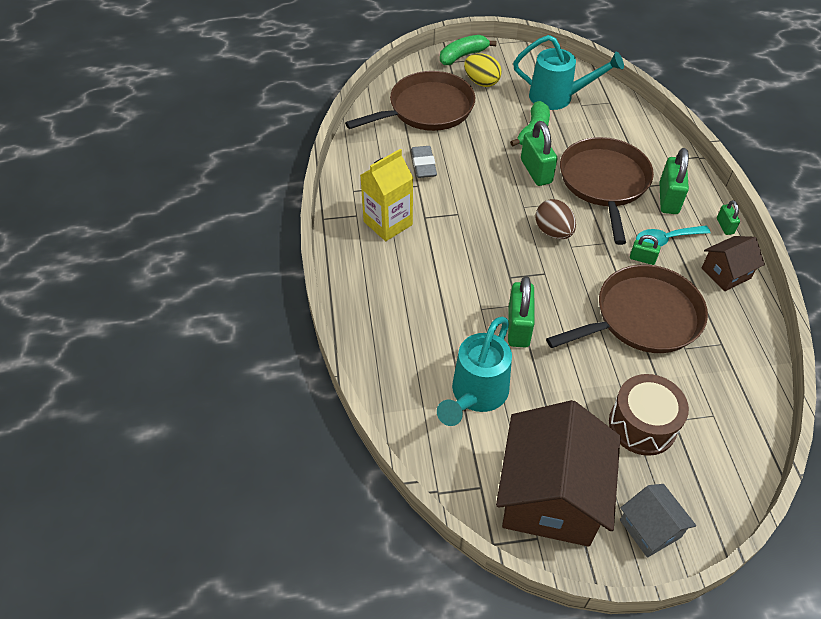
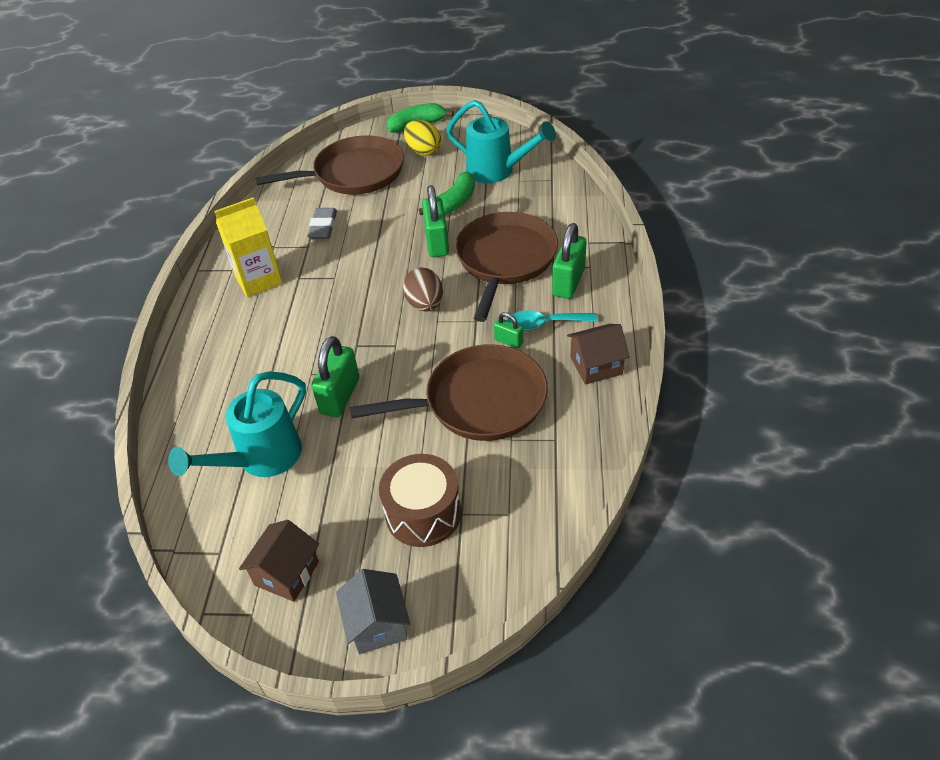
camera: 15 degrees right, 5 degrees down
(550, 496) = (287, 573): brown house -> brown house, size x0.49
(725, 226) = (619, 316): green padlock -> none

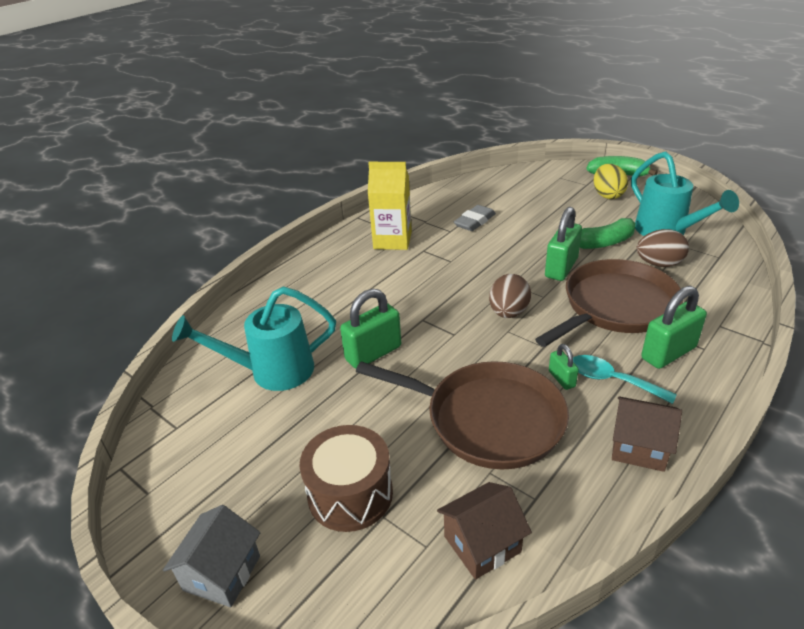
camera: 35 degrees right, 10 degrees down
(287, 573) = (202, 476): brown house -> brown house (482, 544)
(354, 173) = (533, 193): brown pan -> none
(511, 205) = (659, 264): none -> brown egg

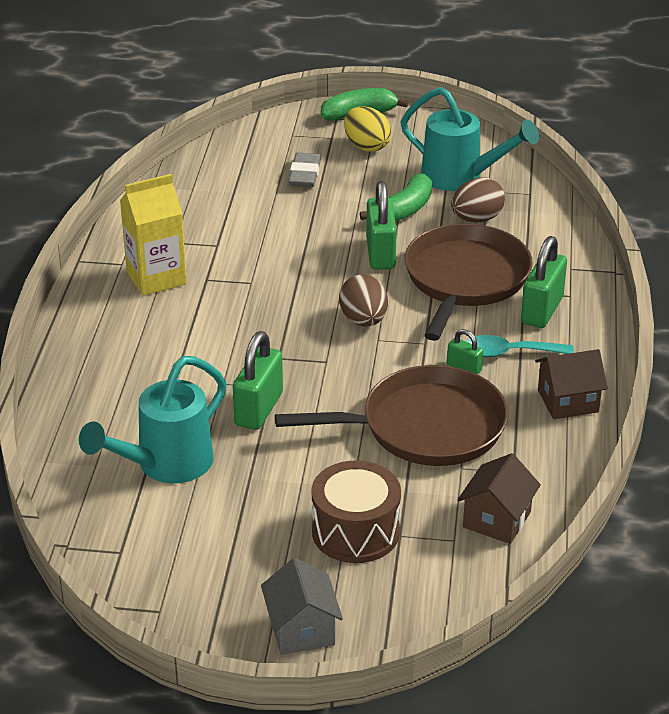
camera: 35 degrees left, 0 degrees up
(475, 221) = (236, 224): grey eraser -> grey eraser (305, 174)

